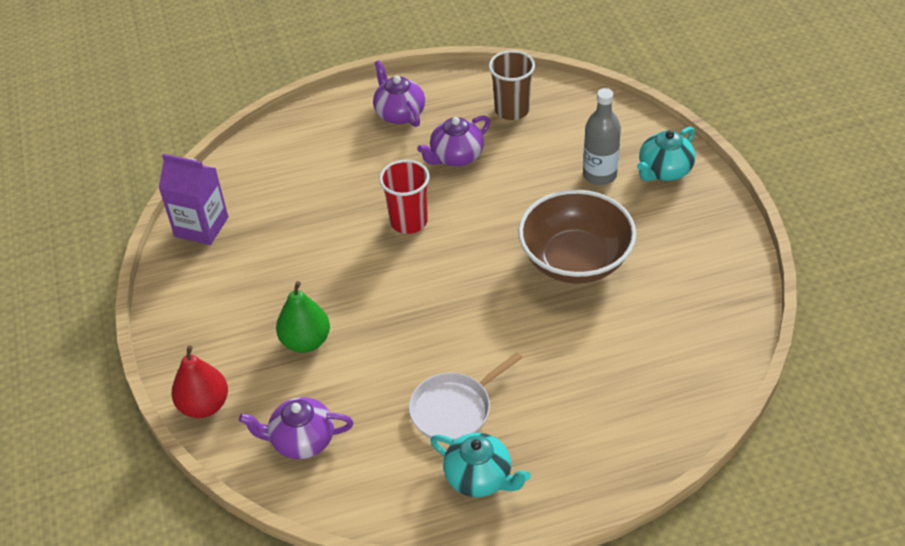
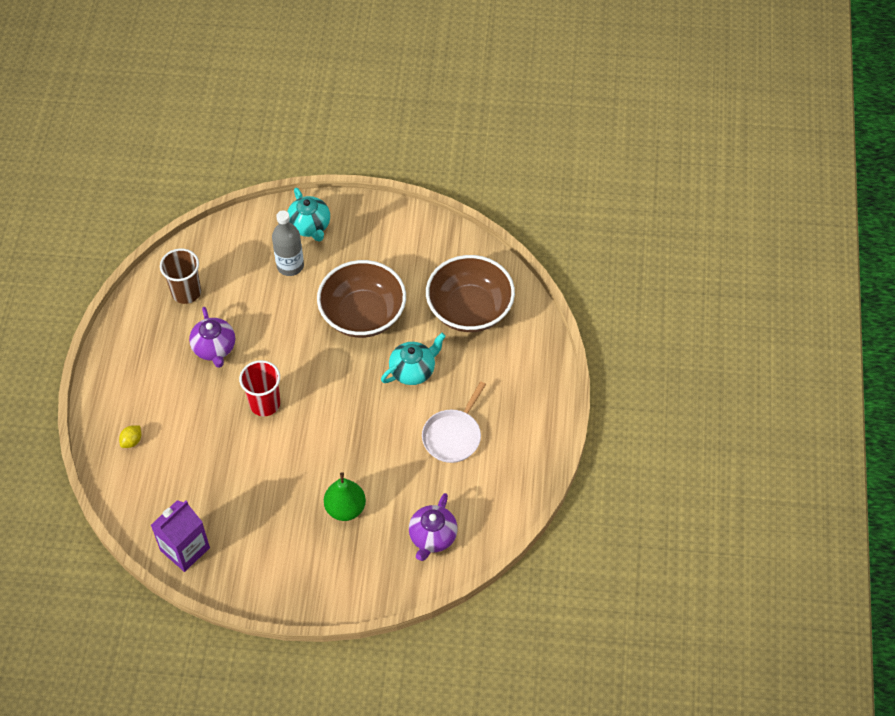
camera: 70 degrees left, 10 degrees up
(204, 405) = (370, 591): red pear -> none
(311, 140) = (132, 441): none -> yellow lemon
(399, 113) = (140, 369): purple teapot -> none
(454, 409) = (453, 436): white pan -> white pan turned 45 degrees clockwise
(480, 477) = (514, 441): turquoise teapot -> turquoise teapot (413, 370)
(649, 359) = (470, 309): none -> brown bowl

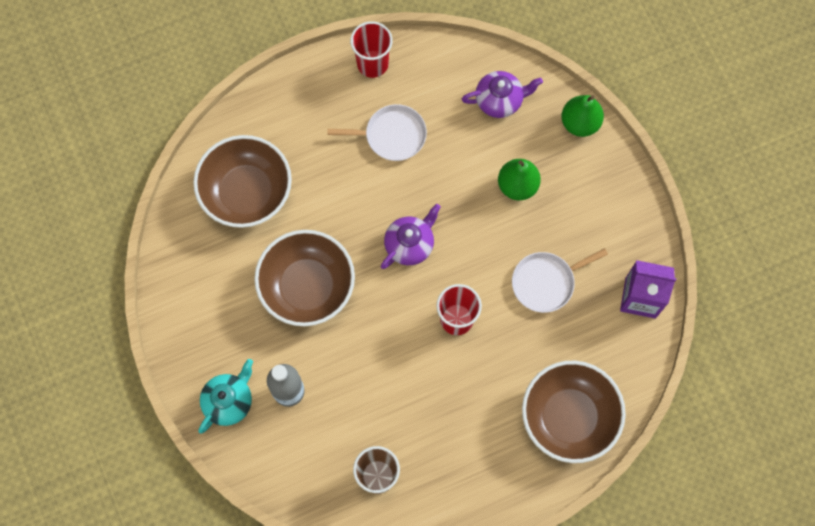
camera: 120 degrees left, 15 degrees up
(132, 441) = (568, 417): yellow lemon -> brown bowl
(214, 348) = (425, 405): purple teapot -> purple teapot (410, 244)
(248, 484) = (546, 282): none -> white pan
(369, 591) = (580, 123): none -> green pear
(413, 370) = (343, 206): turquoise teapot -> none
(530, 454) = (372, 64): none -> red cup

